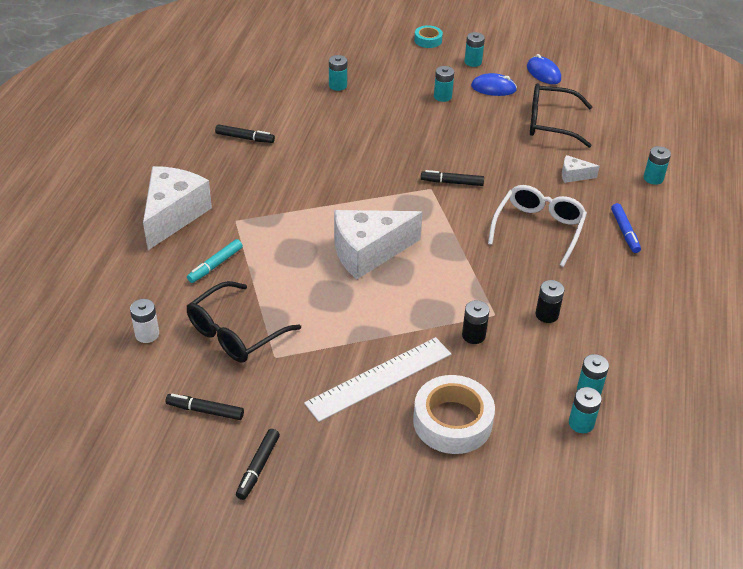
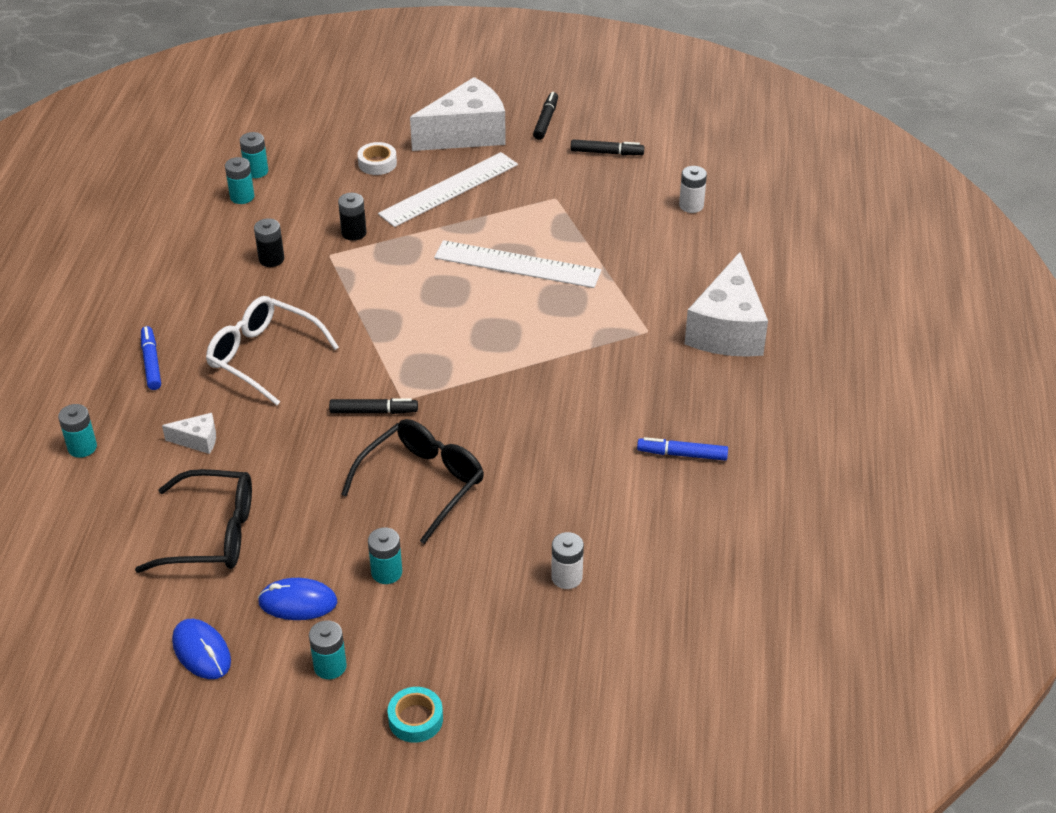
camera: 175 degrees right, 0 degrees up
(215, 265) = (650, 277): turquoise marker -> none
(235, 333) = (602, 214): black glasses -> black glasses (422, 483)
(245, 138) = (682, 454): black marker -> blue marker
(327, 288) = (517, 264): none -> white ruler
(338, 85) = (566, 577): turquoise battery -> white battery
(368, 252) = (476, 307): white cheese -> white cheese (466, 134)
(452, 421) = (377, 163): white tape -> white tape, size x0.52
(538, 229) = (263, 356): white glasses -> white glasses turned 105 degrees clockwise

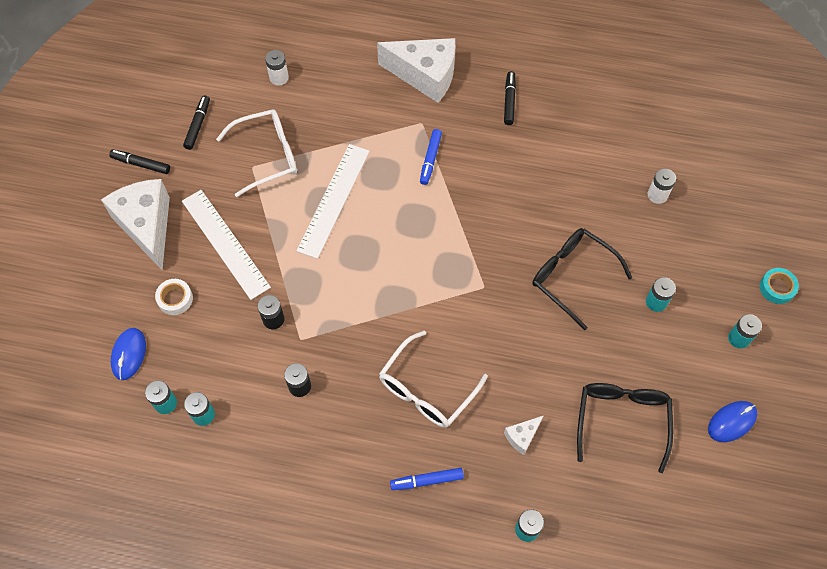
camera: 85 degrees left, 20 degrees up
(198, 440) = (522, 436): white cheese -> white cheese turned 135 degrees counterclockwise
(298, 602) = (685, 359): blue mouse -> blue mouse (129, 354)
(373, 411) = (496, 307): black marker -> black marker (509, 101)
(573, 208) = (267, 156): none -> white glasses
(682, 454) = (548, 118): blue marker -> blue marker (430, 159)

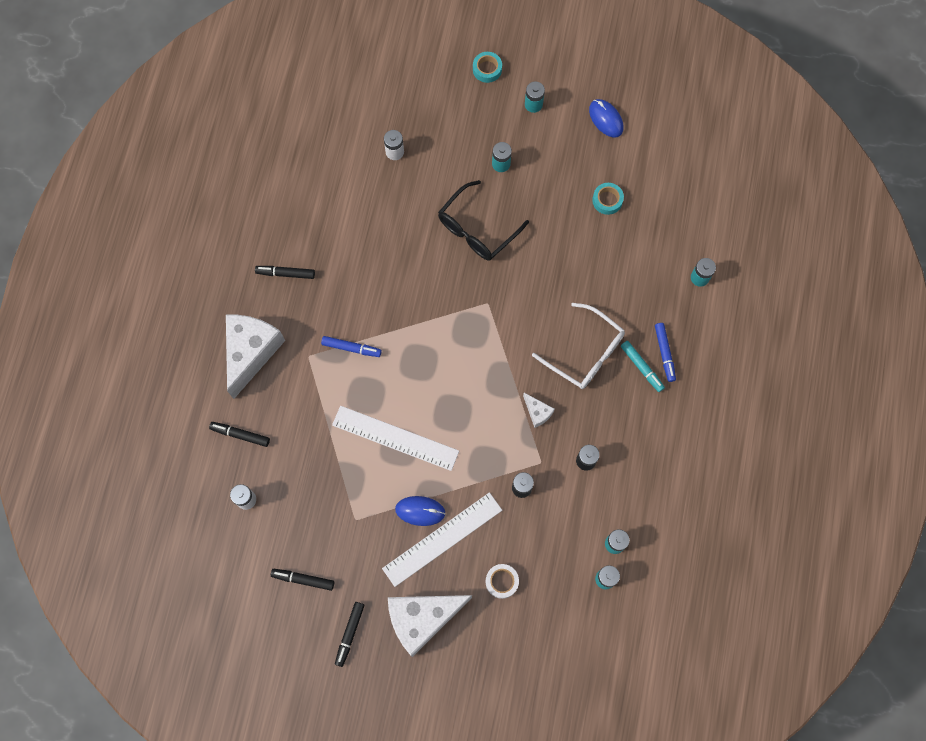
camera: 90 degrees left, 10 degrees up
(129, 354) = (559, 619): blue mouse -> blue mouse (420, 511)
(267, 156) = (343, 505): white glasses -> none
(342, 71) = (240, 435): none -> black marker
(409, 453) = (641, 367): none -> turquoise marker
(522, 436) = (624, 277): white cheese -> white cheese (537, 412)
(621, 420) = (607, 200): black glasses -> turquoise tape

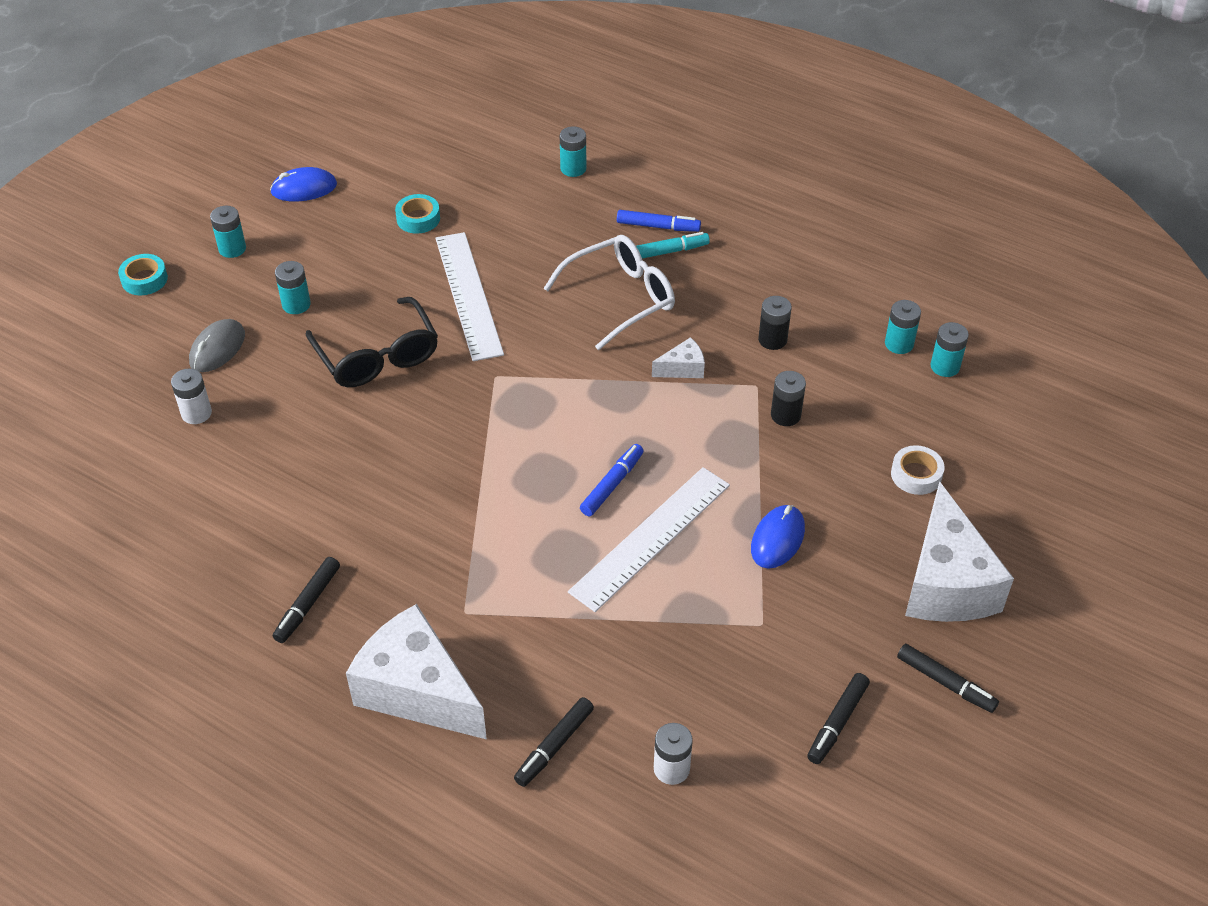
camera: 70 degrees left, 25 degrees down
(351, 348) = (480, 552): blue marker -> blue marker (612, 485)
(442, 539) = (830, 524): white ruler -> white ruler (469, 295)
(448, 138) = (217, 349): none -> grey mouse

